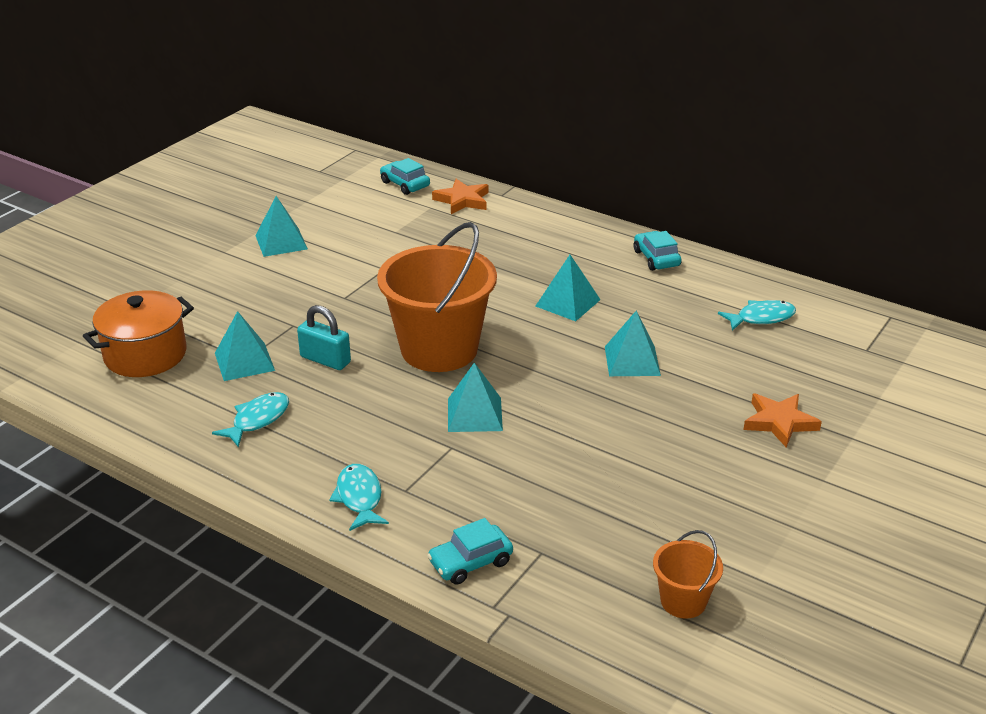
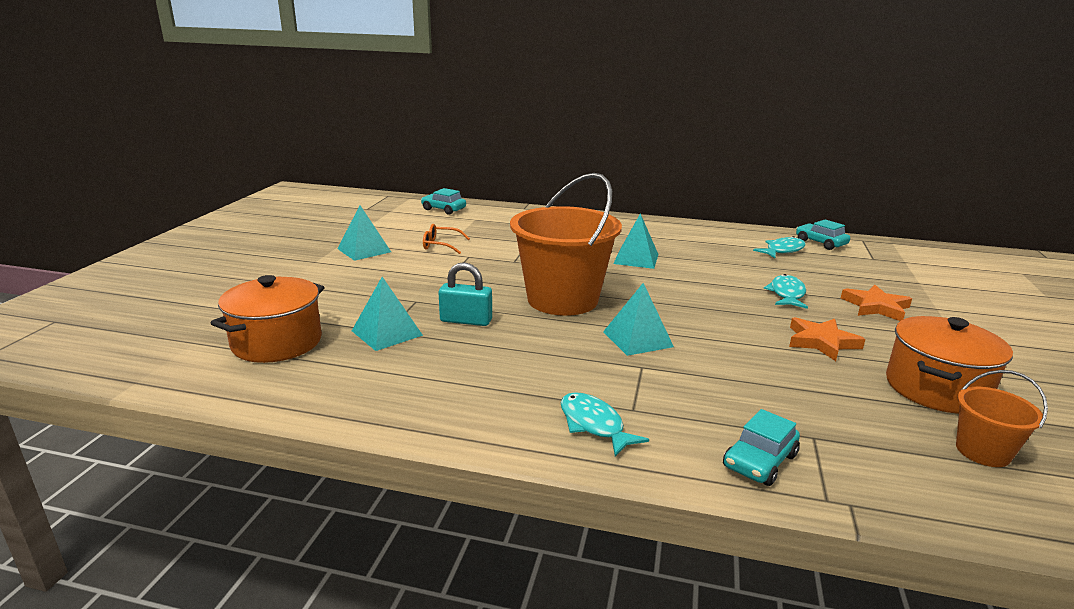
camera: 20 degrees left, 10 degrees down
(257, 420) = (434, 376): turquoise fish -> turquoise fish (787, 294)
(365, 246) = (440, 245): none -> orange glasses
(462, 200) = (497, 213): orange star -> orange star (821, 342)
(632, 361) = (723, 286): turquoise pyramid -> none
(656, 258) = (672, 228): turquoise car -> turquoise car (820, 243)
(720, 532) = (936, 389): none -> orange pot

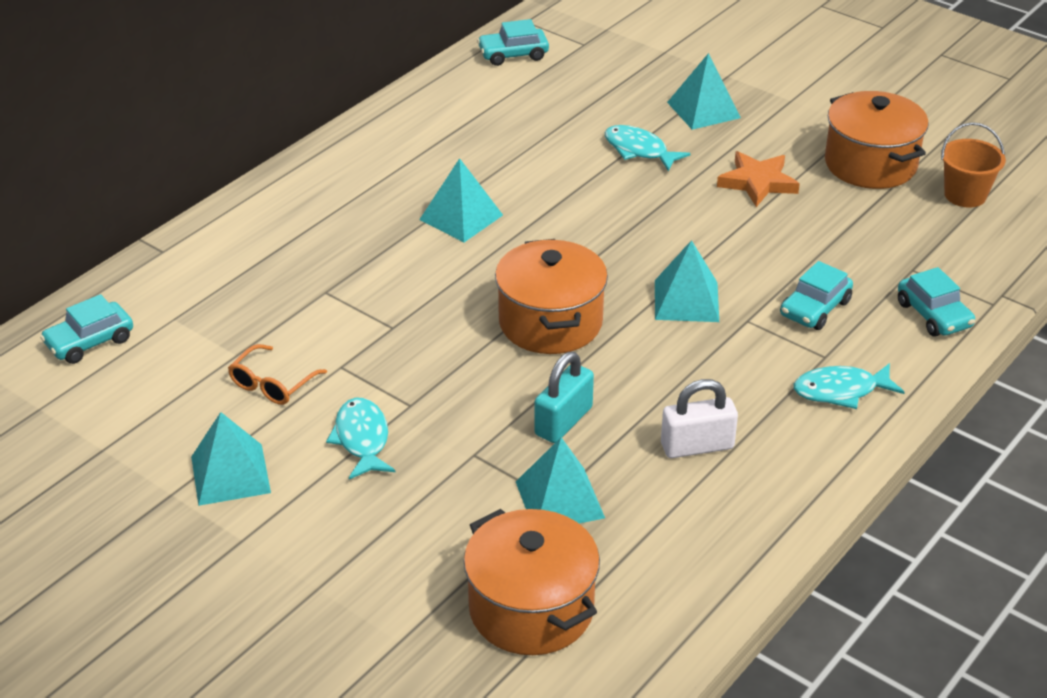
camera: 65 degrees left, 15 degrees up
(473, 371) = (697, 446): none -> white padlock
(562, 299) = (550, 322): orange bucket -> orange pot
(692, 394) = (815, 308): none -> turquoise car
(782, 250) = (516, 93): turquoise fish -> turquoise fish (362, 439)
(875, 307) = (703, 110): orange star -> turquoise pyramid

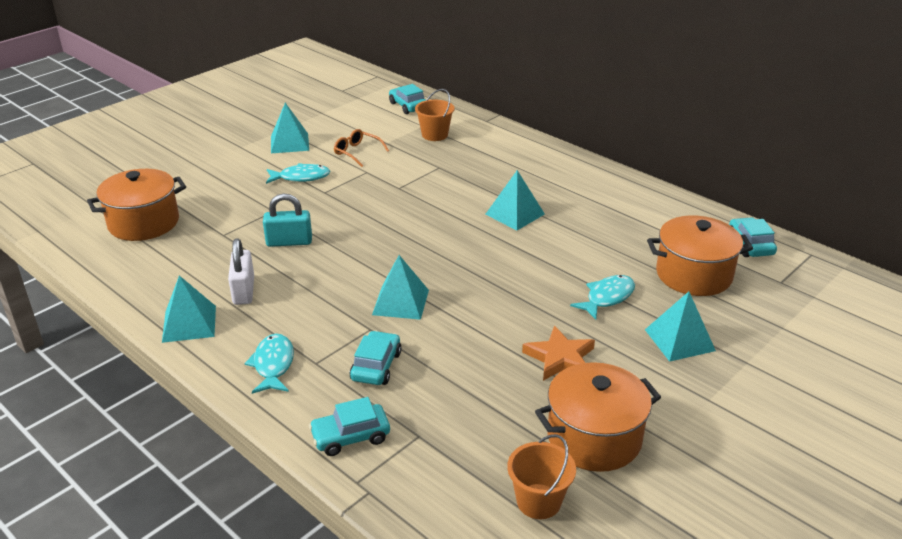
camera: 95 degrees right, 5 degrees down
(211, 303) = (435, 135): none -> orange bucket
(550, 322) = (389, 243): orange pot -> orange pot (693, 275)
(559, 499) = (221, 236): turquoise pyramid -> turquoise pyramid (189, 323)
(563, 421) = (289, 242): turquoise padlock -> turquoise padlock turned 45 degrees counterclockwise
(815, 308) = (376, 366): turquoise car -> turquoise car turned 60 degrees clockwise

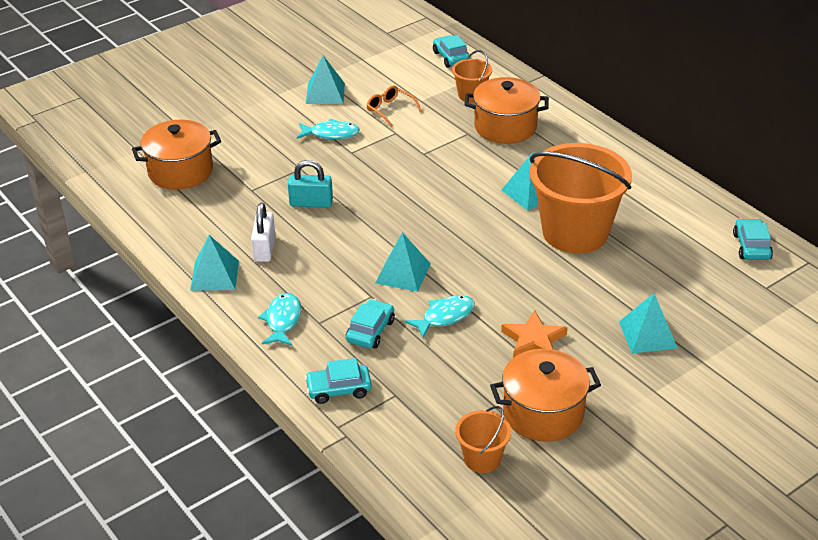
camera: 10 degrees right, 5 degrees up
(571, 247) = (575, 232): none -> orange bucket
(607, 297) = (594, 287): turquoise fish -> turquoise fish (445, 317)
(693, 275) = (684, 272): orange pot -> orange pot (505, 127)

